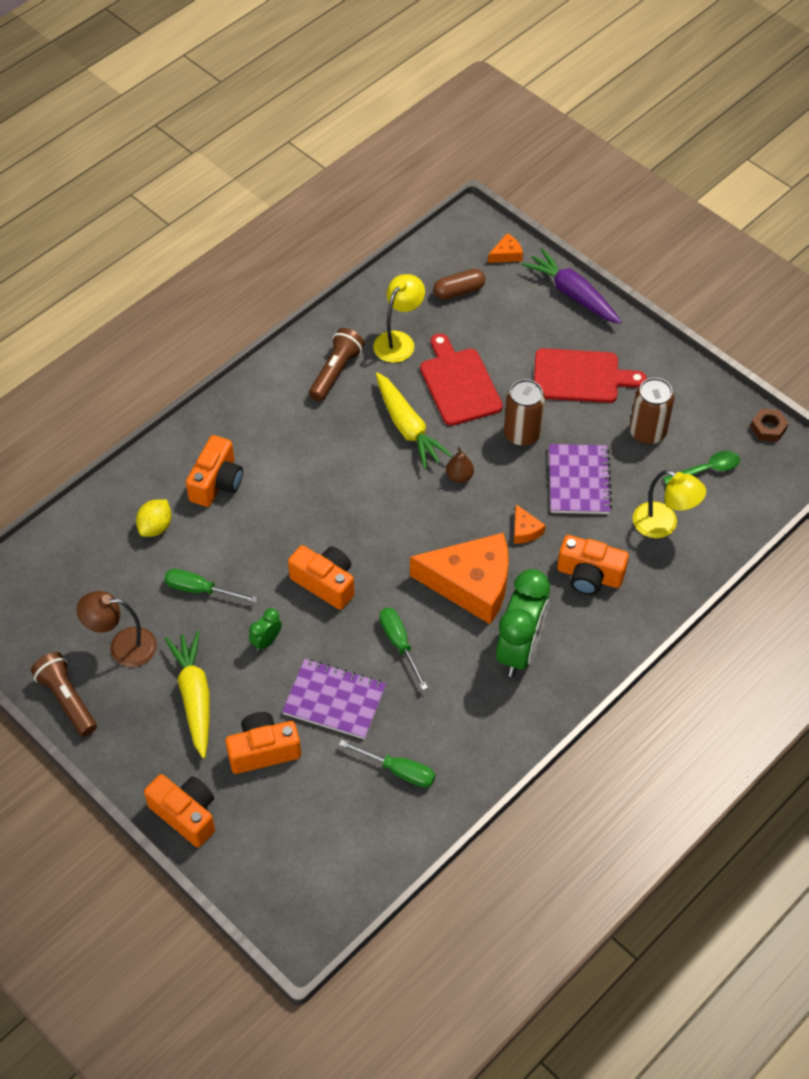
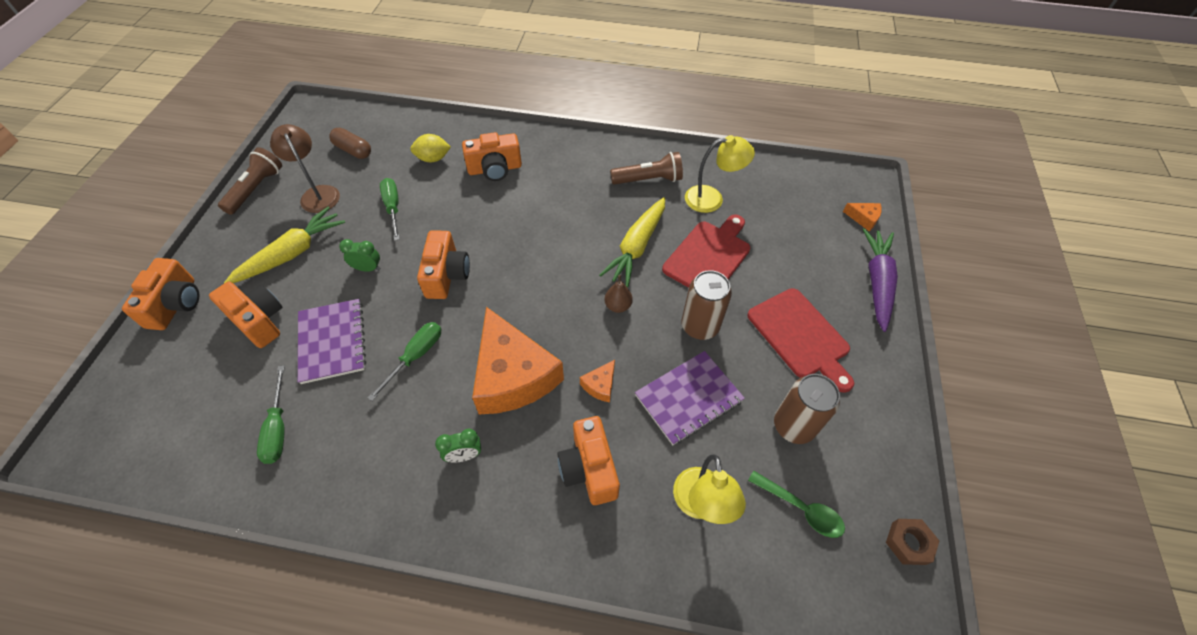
camera: 55 degrees right, 0 degrees up
(459, 291) = (795, 209): brown capsule -> brown capsule (353, 150)
(520, 650) = (464, 455): green clock -> green clock, size x0.44

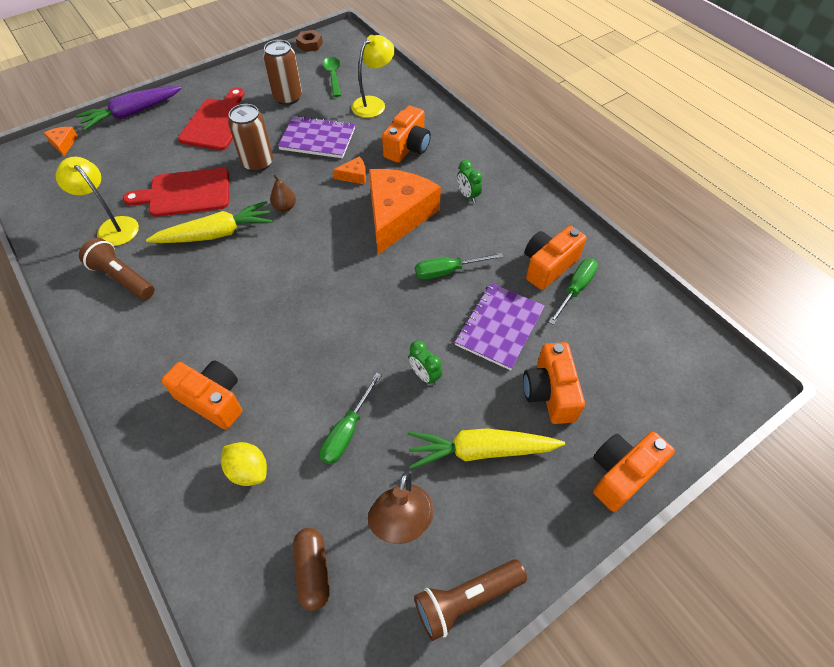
camera: 135 degrees left, 0 degrees up
(446, 275) = (369, 318): orange camera -> orange camera (548, 266)
(464, 455) = (467, 196): green clock -> green clock turned 150 degrees counterclockwise

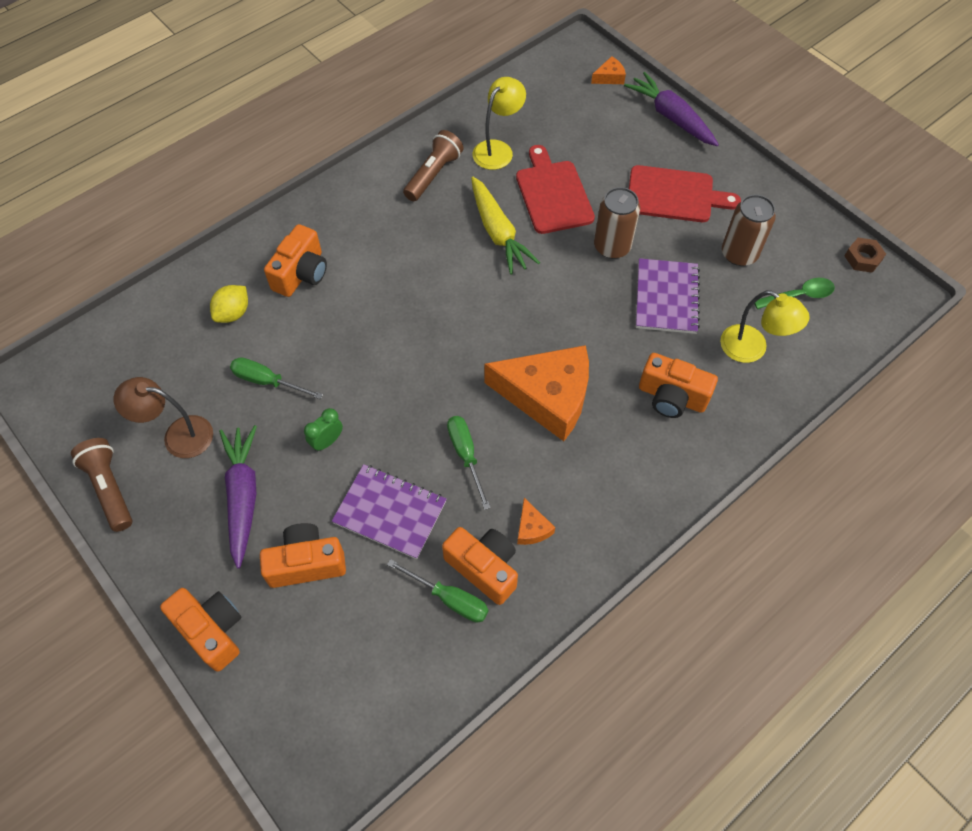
camera: 85 degrees right, 5 degrees up
(285, 207) = (545, 284): brown pear -> none
(313, 571) = (145, 374): brown capsule -> none
(354, 176) = (608, 344): orange cheese -> orange cheese (532, 528)
(467, 196) = (593, 472): green clock -> none
(481, 451) = (243, 496): yellow carrot -> purple carrot

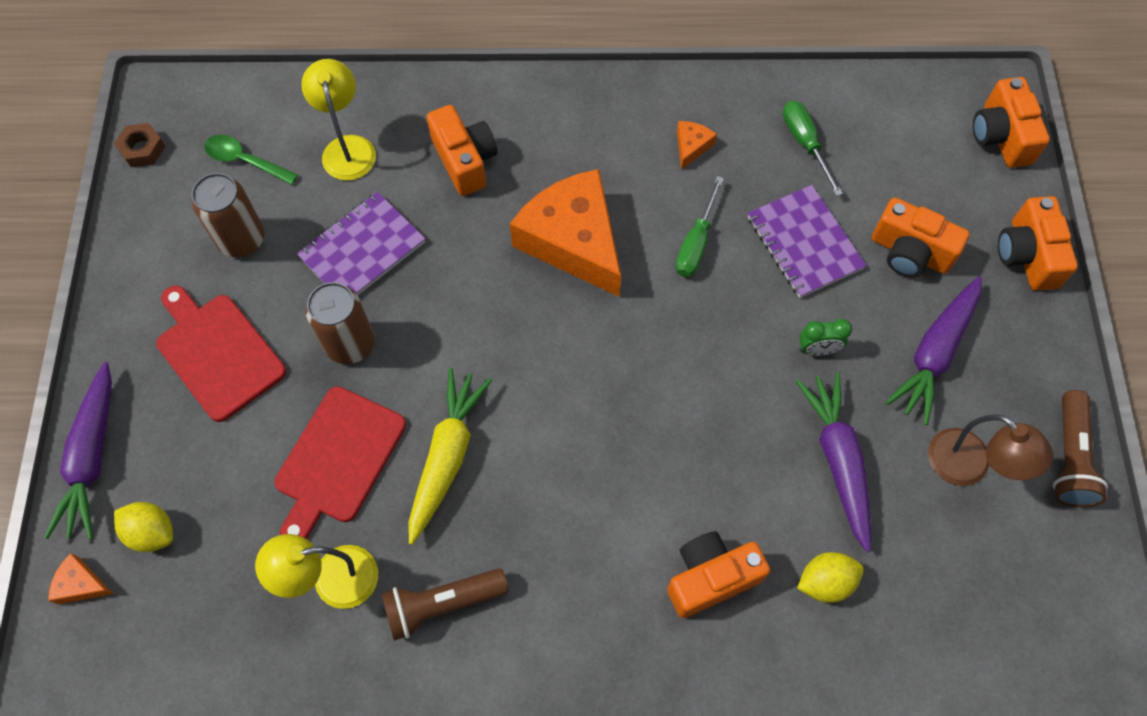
camera: 140 degrees left, 5 degrees up
(267, 381) = (838, 461): green screwdriver -> purple carrot
(484, 568) = (757, 146): orange camera -> orange camera (1001, 136)
(604, 112) = (152, 532): none -> yellow lemon

